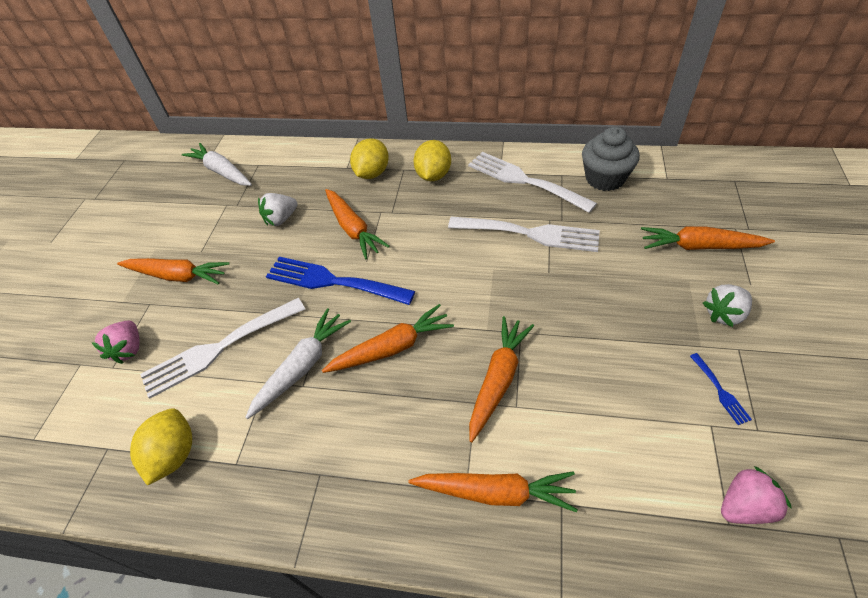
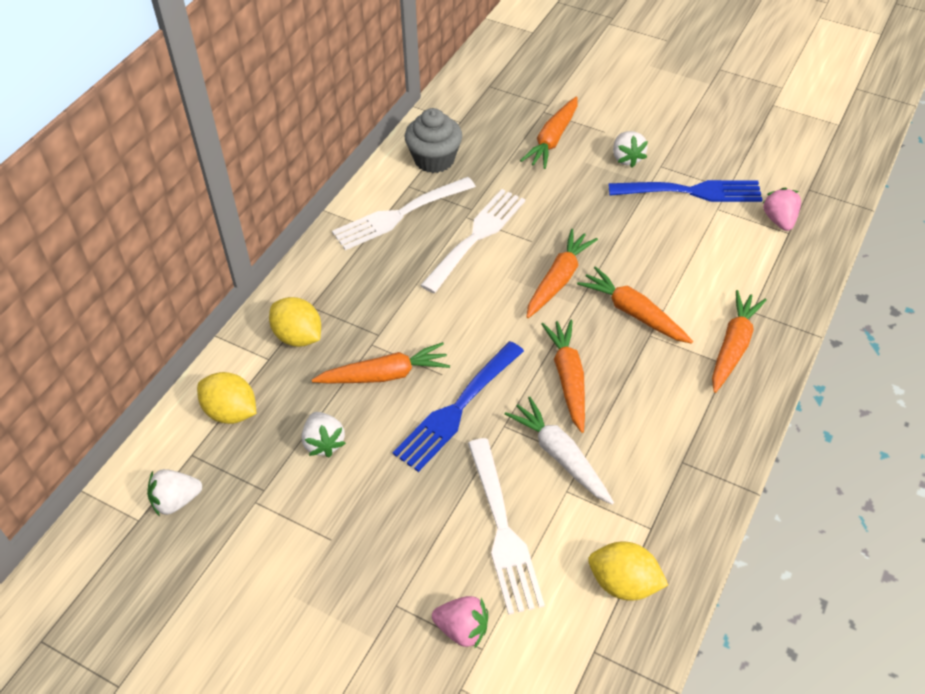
camera: 75 degrees left, 0 degrees up
(178, 276) = (363, 568): orange carrot -> orange carrot (558, 279)
(221, 172) = (176, 501): white carrot -> white strawberry
(433, 175) = (341, 283): yellow lemon -> yellow lemon (231, 412)
(720, 391) = (692, 191): blue fork -> blue fork, size x2.35

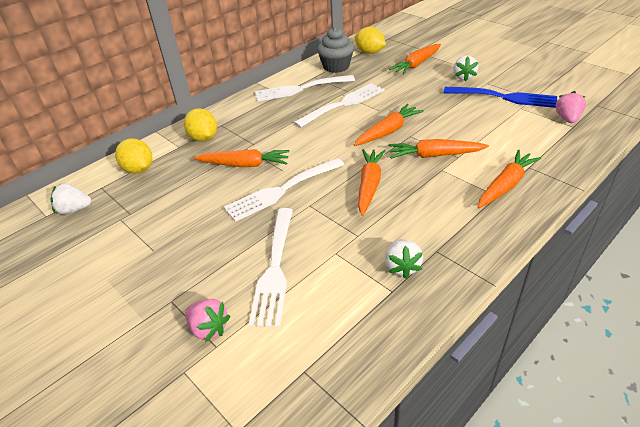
camera: 20 degrees right, 10 degrees down
(324, 443) = (184, 194): white strawberry -> white strawberry (402, 267)
(457, 409) = (281, 191): blue fork -> white fork
(560, 456) = (341, 230): white carrot -> none
(623, 583) = (352, 325): yellow lemon -> yellow lemon (369, 52)
(633, 313) = (434, 155): orange carrot -> orange carrot turned 60 degrees counterclockwise

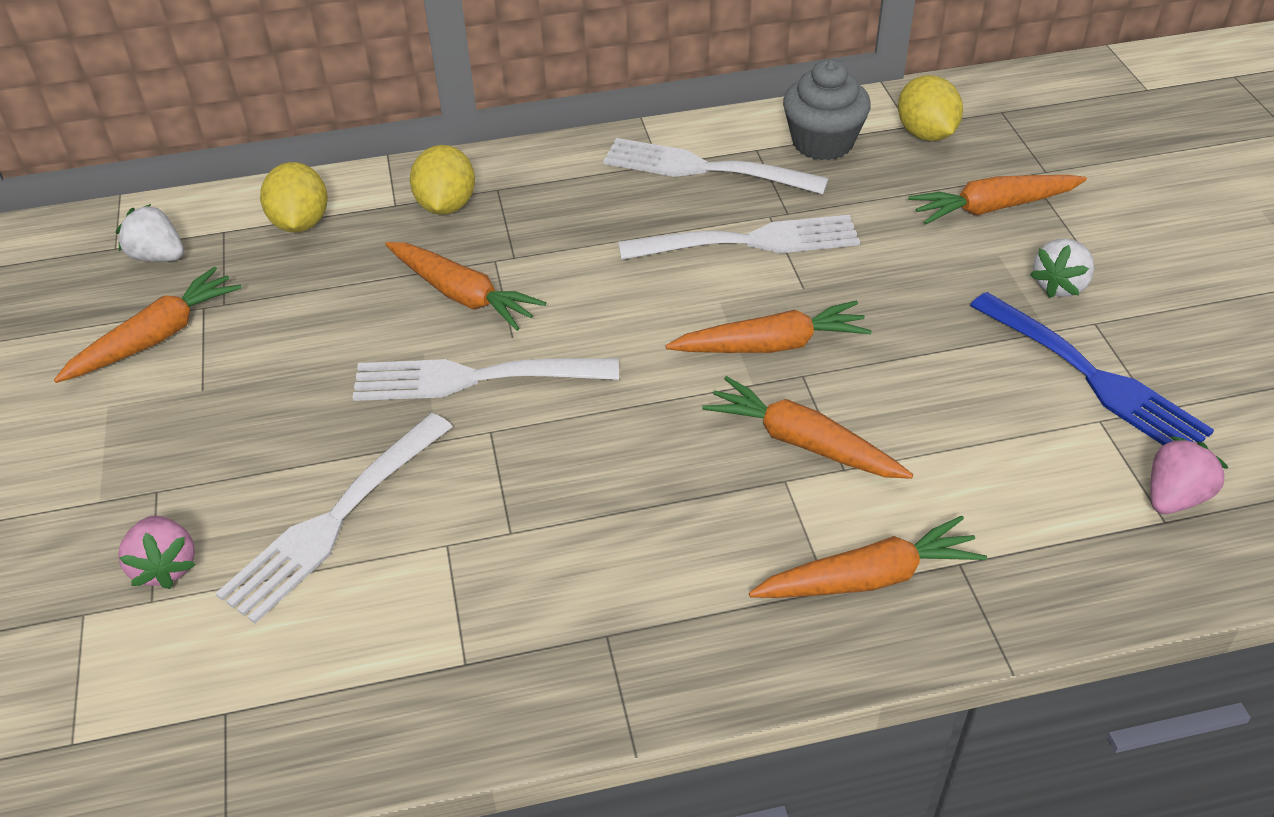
camera: 30 degrees right, 5 degrees up
(369, 185) = (623, 444): orange carrot -> orange carrot (156, 337)
(402, 267) = (522, 631): white strawberry -> none

